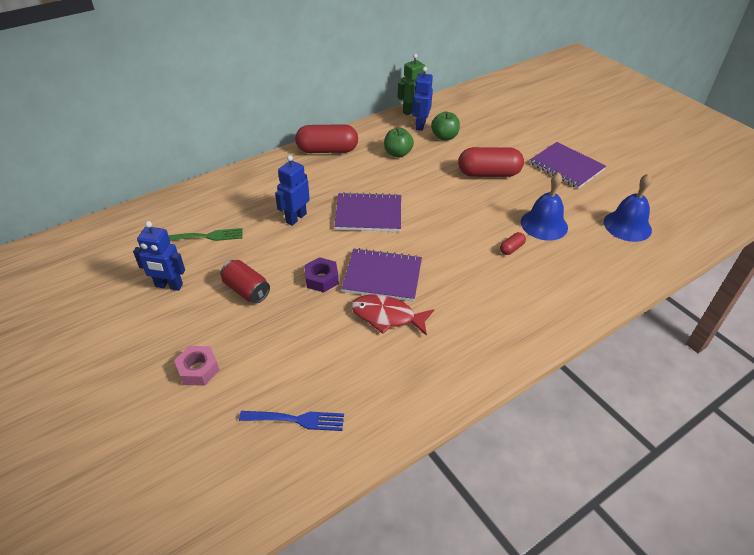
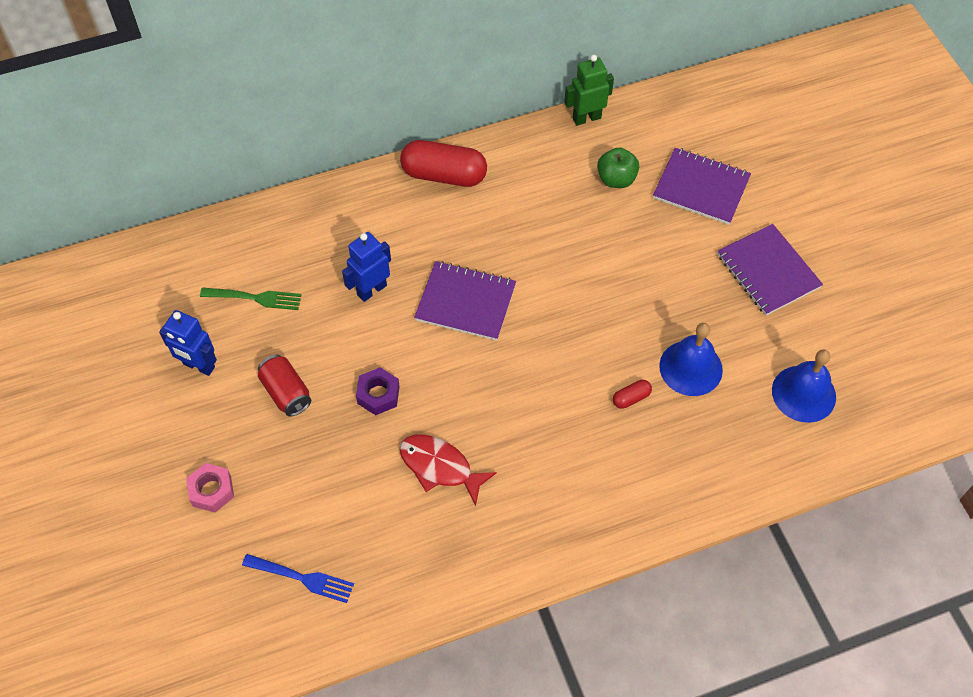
camera: 15 degrees right, 15 degrees up
(382, 276) = (453, 407): purple notebook -> purple notebook (701, 188)
(398, 153) = (539, 200): green apple -> none
(420, 125) = (589, 149): blue robot -> none
(488, 173) = (652, 262): red capsule -> none

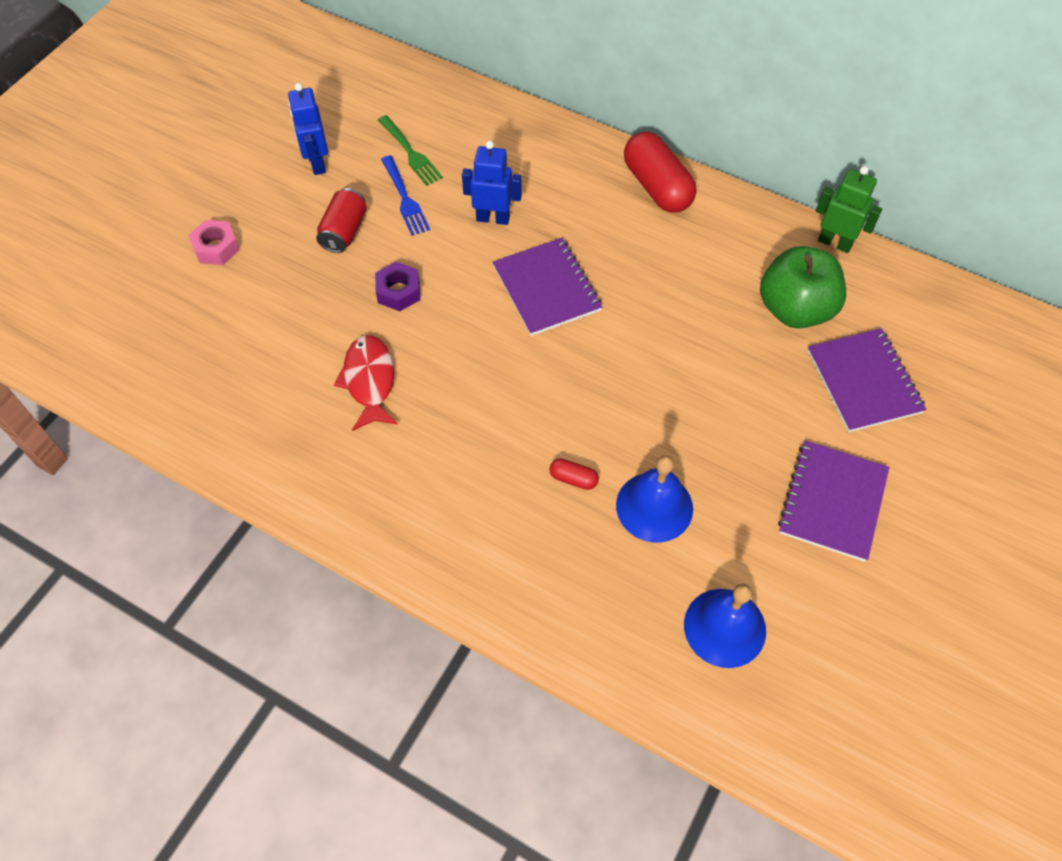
camera: 50 degrees right, 0 degrees up
(302, 578) = (188, 358): blue fork -> blue fork (405, 199)
(616, 179) = (795, 309): green apple -> green apple, size x1.65

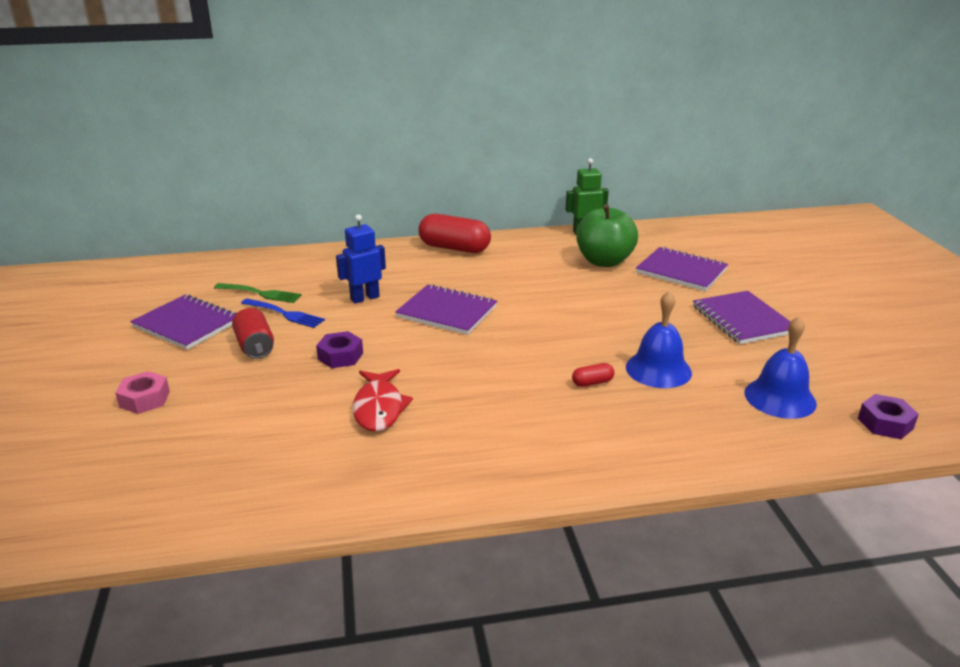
camera: 40 degrees left, 30 degrees down
(317, 163) = (187, 324): blue robot -> purple notebook
(369, 381) = (379, 408): red fish -> red fish turned 135 degrees counterclockwise
(784, 734) = (885, 423): none -> purple nut

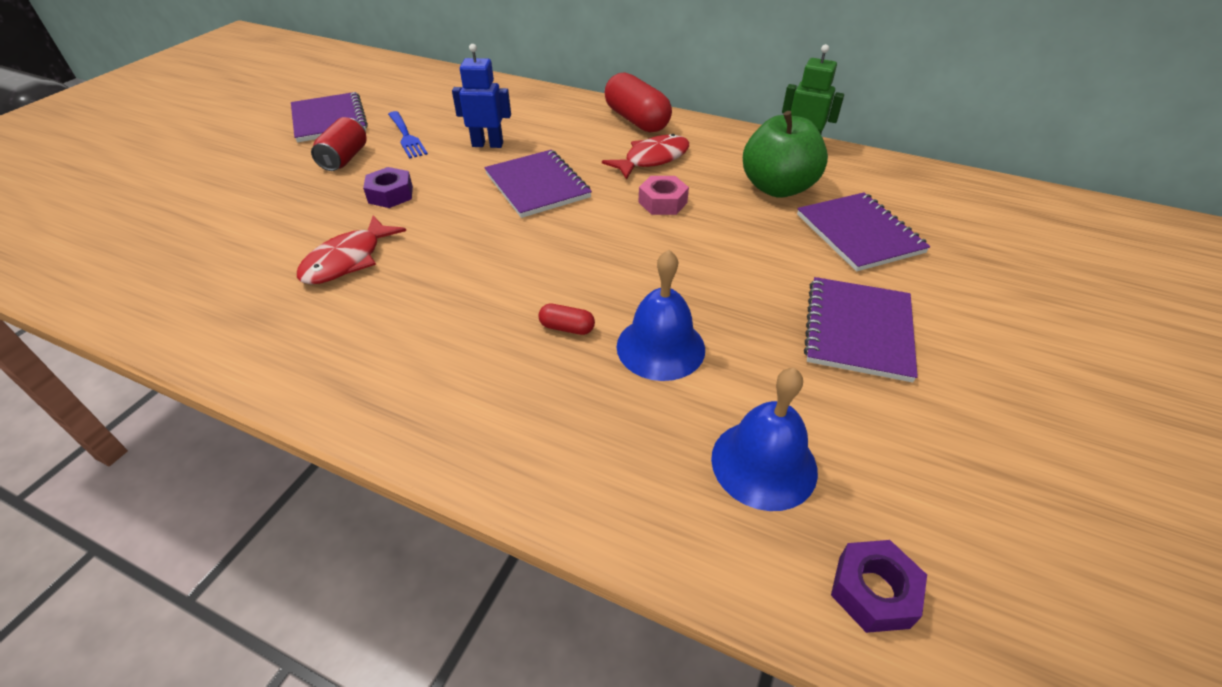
camera: 35 degrees right, 15 degrees up
(145, 399) = (215, 174): pink nut -> pink nut (663, 202)
(261, 293) = (416, 111): green fork -> none
(502, 269) = (652, 159): none -> red fish

